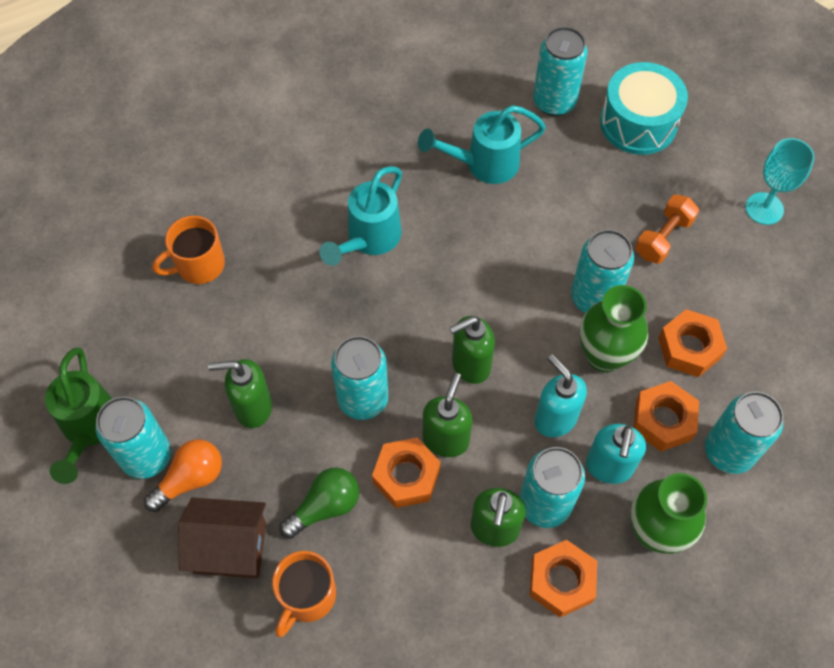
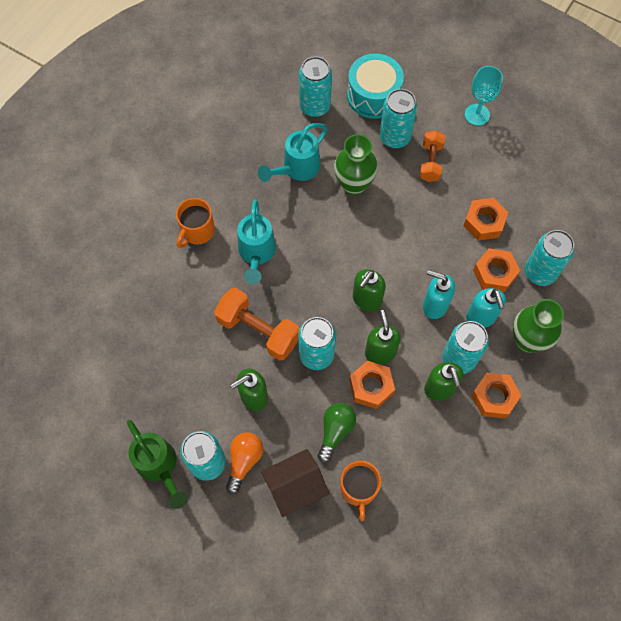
camera: 30 degrees left, 5 degrees up
(199, 265) = (159, 326): orange mug -> orange mug (197, 231)
(311, 331) = (258, 330): none -> orange dumbbell
(594, 297) = (413, 220): turquoise can -> turquoise can (394, 137)
(604, 356) = (439, 252): green vase -> green vase (354, 185)

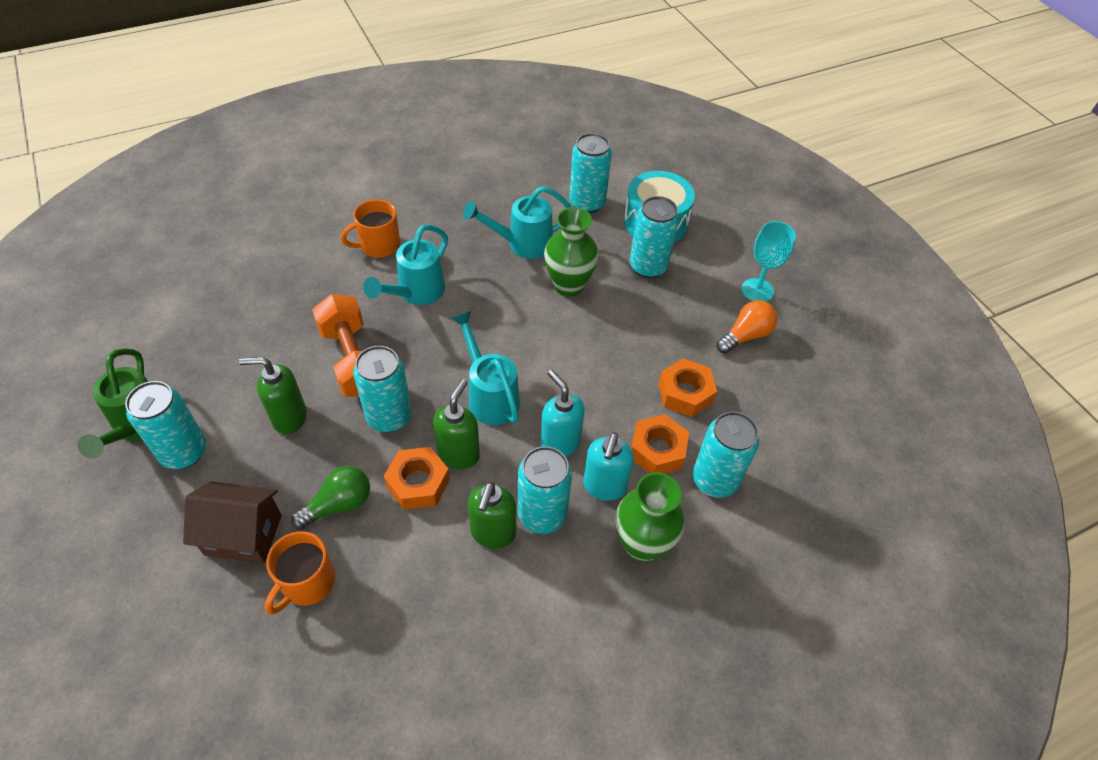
camera: 30 degrees right, 15 degrees down
(244, 461) = (220, 473): orange light bulb -> orange light bulb (745, 335)
(366, 300) = (489, 395): green soap dispenser -> turquoise watering can
(430, 162) = (669, 307): orange dumbbell -> none
(494, 397) = (549, 583): orange nut -> none

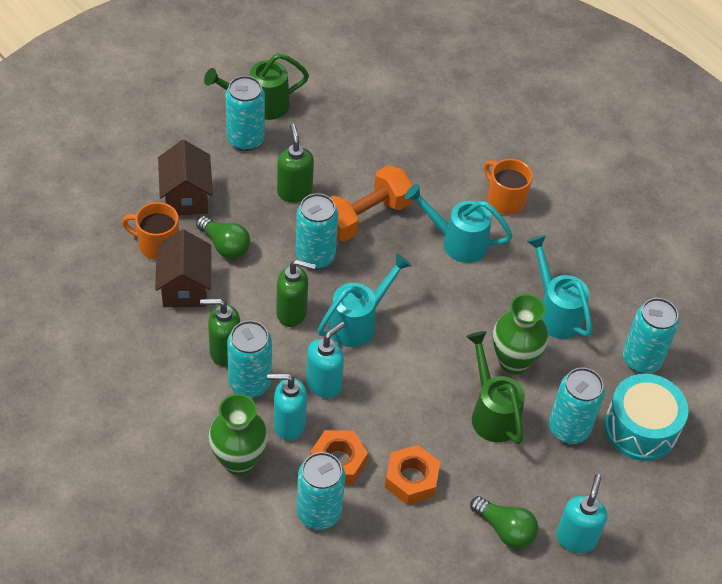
camera: 75 degrees right, 0 degrees up
(385, 561) = (185, 287): none -> brown house
(418, 483) = (257, 291): orange nut -> none
(621, 315) = (491, 412): none -> green watering can
(745, 335) = (505, 529): orange light bulb -> green light bulb
(757, 290) = (576, 538): turquoise goblet -> turquoise soap dispenser

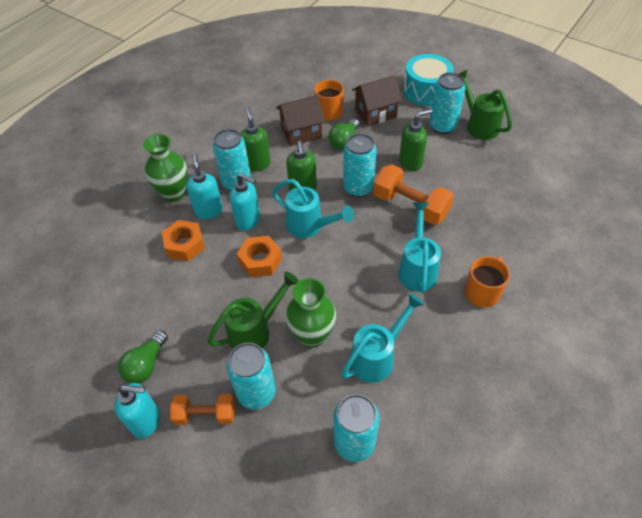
camera: 80 degrees right, 0 degrees up
(318, 513) = (141, 244): turquoise can -> none
(411, 479) = (180, 291): orange nut -> orange nut (260, 260)
(581, 480) = (205, 414): none -> orange dumbbell
(640, 428) = (274, 456): turquoise drum -> turquoise drum (426, 91)

